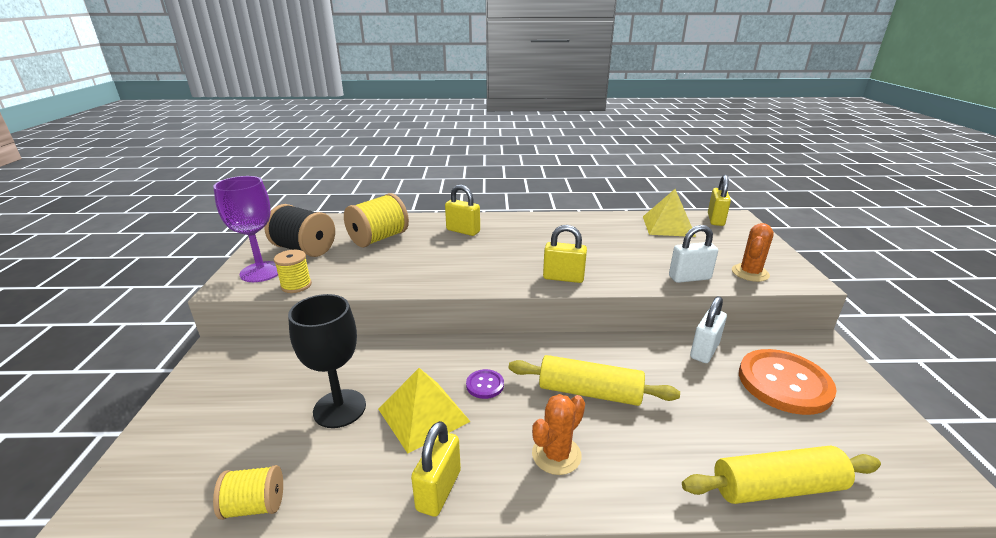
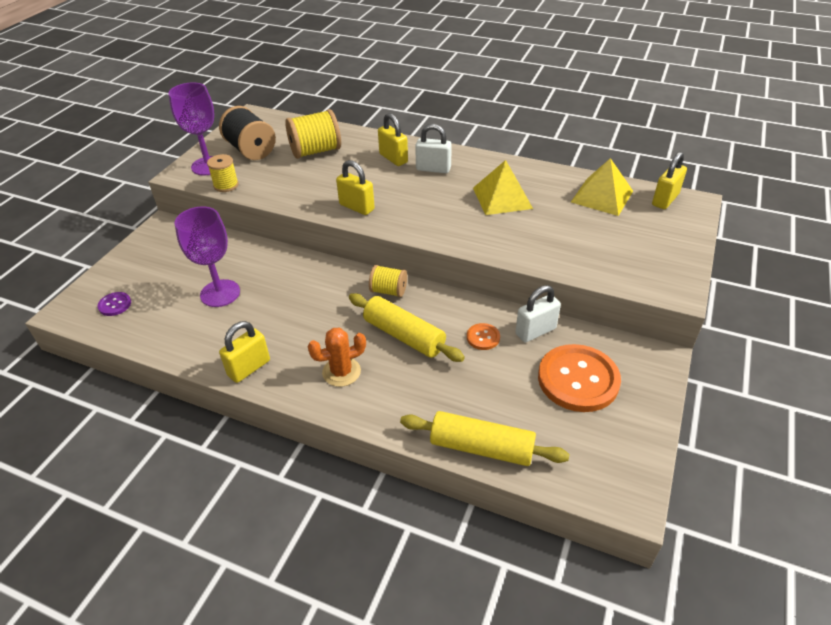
camera: 25 degrees right, 15 degrees up
(255, 506) = (140, 340): yellow spool -> yellow spool (388, 291)
(339, 408) = (220, 293): black goblet -> purple goblet
(423, 415) = (272, 315): yellow pyramid -> yellow pyramid (502, 198)
(485, 385) = (329, 306): purple button -> purple button (115, 305)
(563, 278) = (441, 230): yellow padlock -> yellow padlock (356, 207)
(665, 370) = (483, 337): none -> orange button
(689, 278) = (559, 259): white padlock -> white padlock (433, 169)
(750, 273) = (627, 270): orange cactus -> none

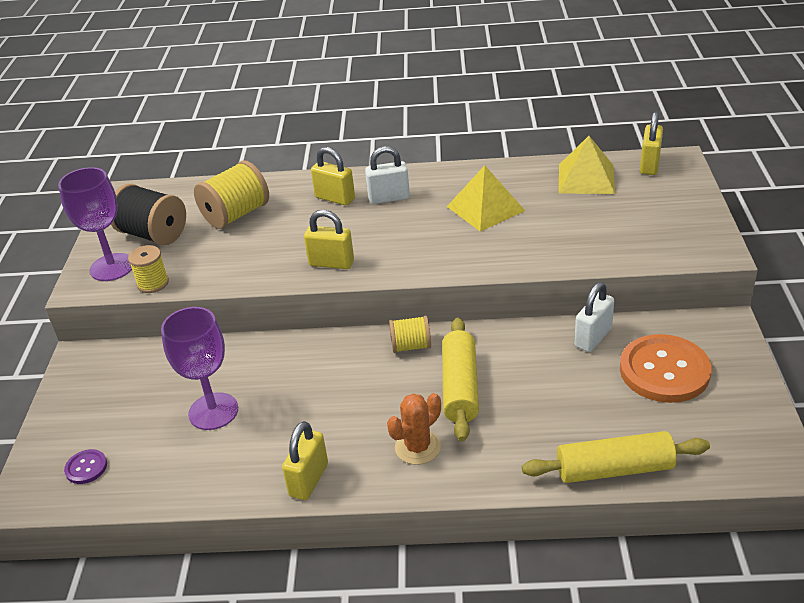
camera: 20 degrees left, 5 degrees down
(404, 336) = (460, 387): yellow rolling pin -> yellow rolling pin turned 75 degrees clockwise
(483, 337) = (544, 361): orange button -> none

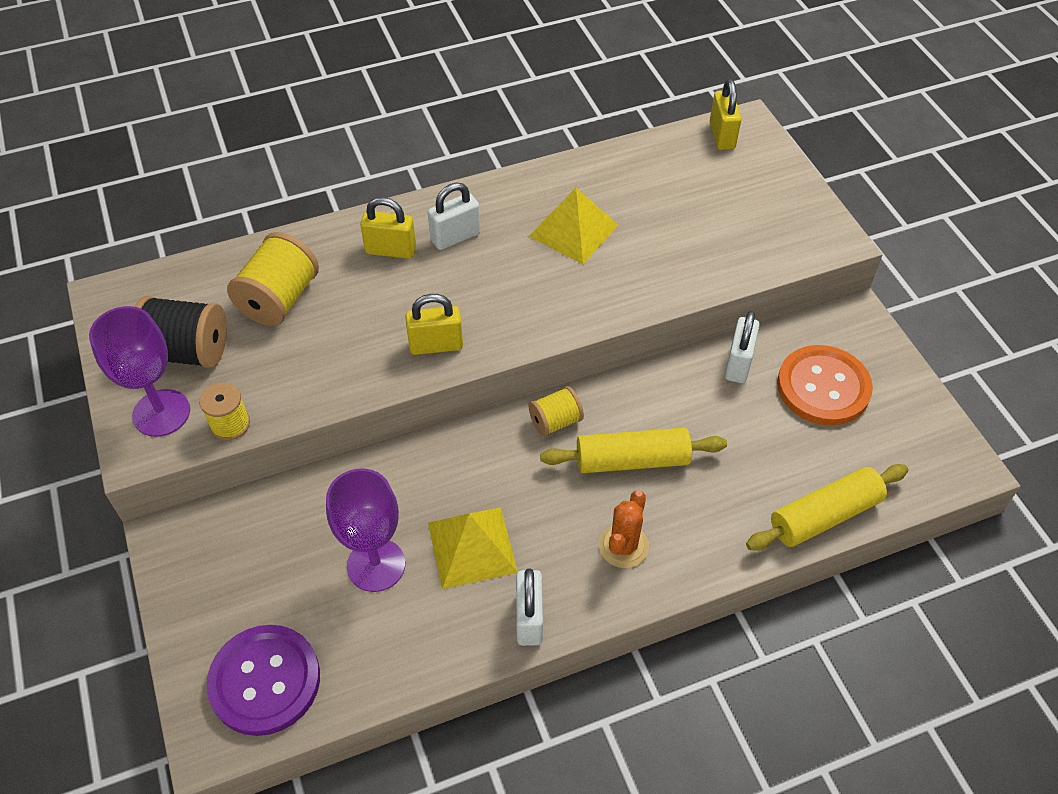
camera: 25 degrees left, 15 degrees up
(86, 468) = (265, 681): purple button -> purple button, size x2.24
(309, 480) = (529, 619): yellow padlock -> white padlock
(460, 387) = (632, 460): yellow rolling pin -> yellow rolling pin turned 75 degrees counterclockwise
(586, 178) = (663, 167): yellow pyramid -> yellow pyramid (472, 547)

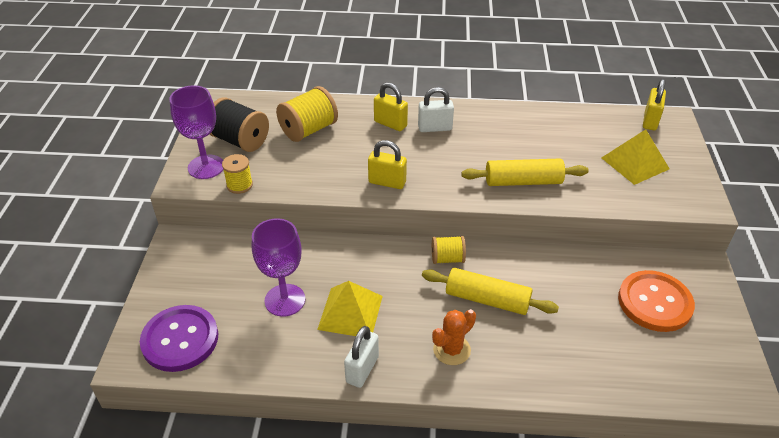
camera: 25 degrees right, 10 degrees down
(574, 230) = (514, 146): yellow pyramid -> yellow pyramid (635, 163)
(738, 364) = (596, 267): white padlock -> none
(824, 516) = (612, 386): yellow rolling pin -> yellow rolling pin (523, 181)

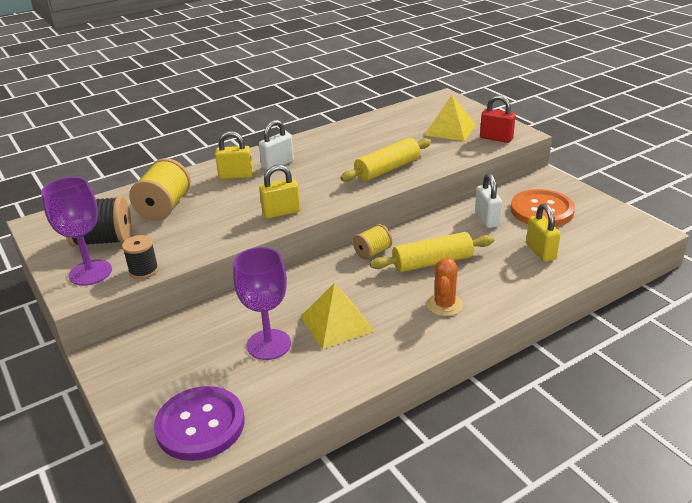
camera: 35 degrees left, 10 degrees down
(239, 185) = (143, 270): yellow spool -> black spool
(362, 369) = (392, 354): white padlock -> white padlock (487, 219)
(650, 121) = (430, 103): yellow padlock -> yellow padlock (540, 251)
(671, 197) = (496, 138): none -> red padlock

